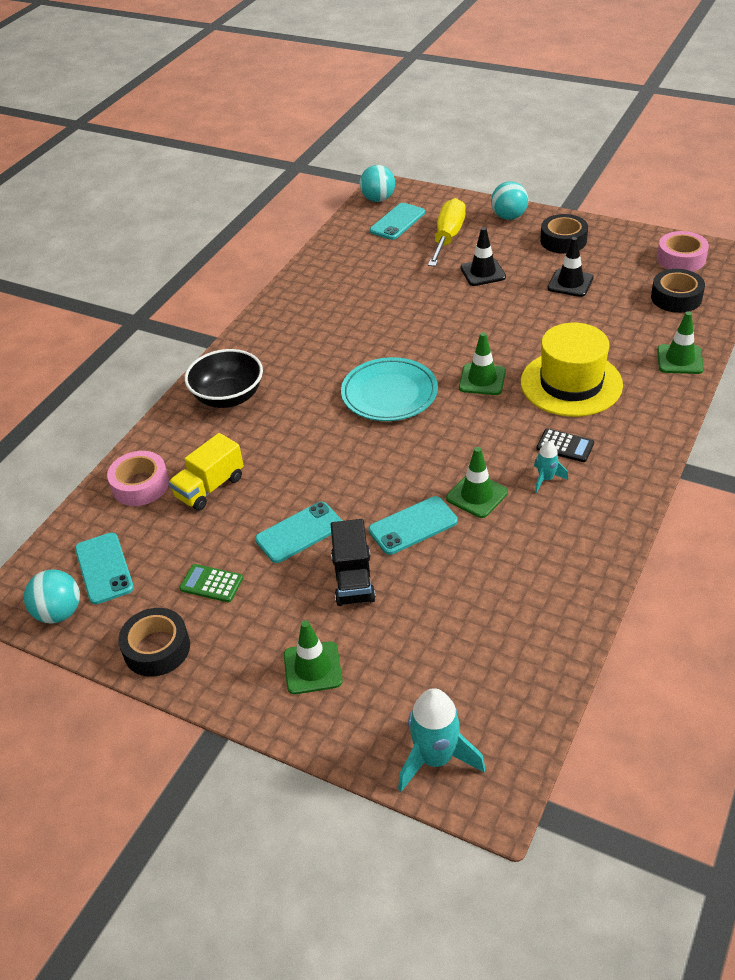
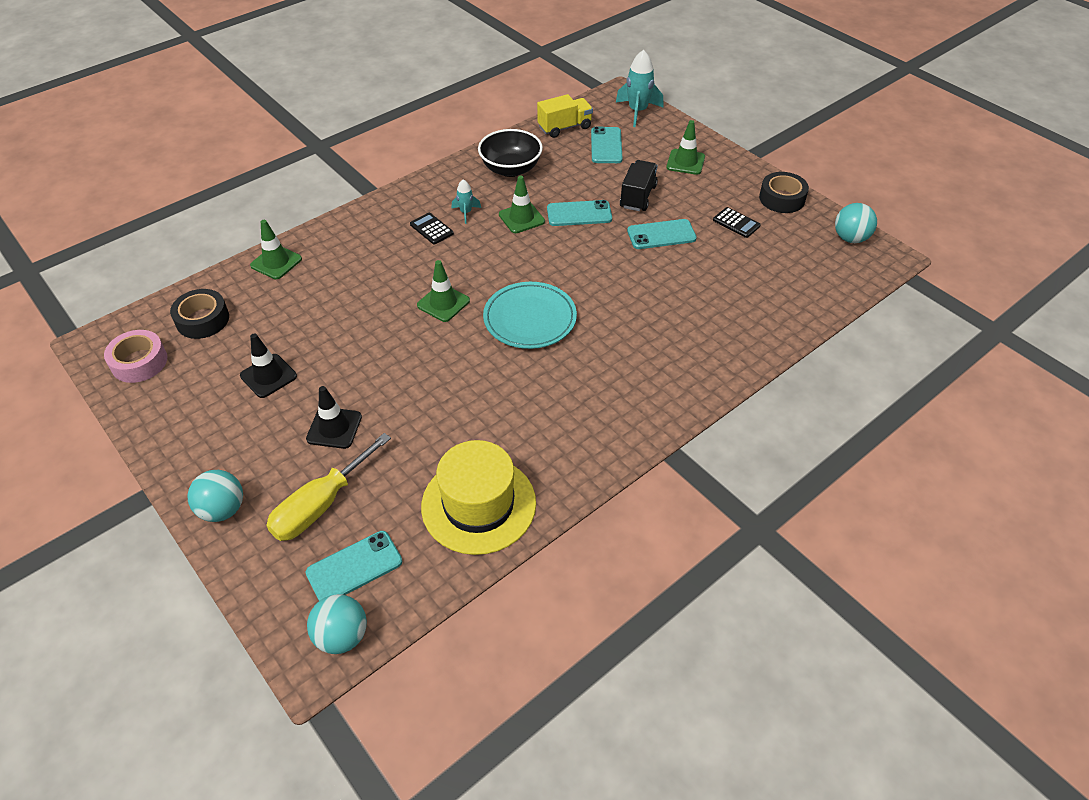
camera: 160 degrees left, 5 degrees up
(104, 568) = (815, 257): turquoise phone -> turquoise phone (606, 146)
(140, 485) = (778, 311): pink tape -> none
(210, 487) = (719, 289): yellow truck -> yellow truck (564, 127)
(211, 583) = (736, 223): green calculator -> black calculator
(228, 397) = (677, 370): black bowl -> black bowl (511, 169)
(563, 240) = (211, 439): black tape -> none
(571, 383) = (378, 273): yellow hat -> yellow hat (478, 504)

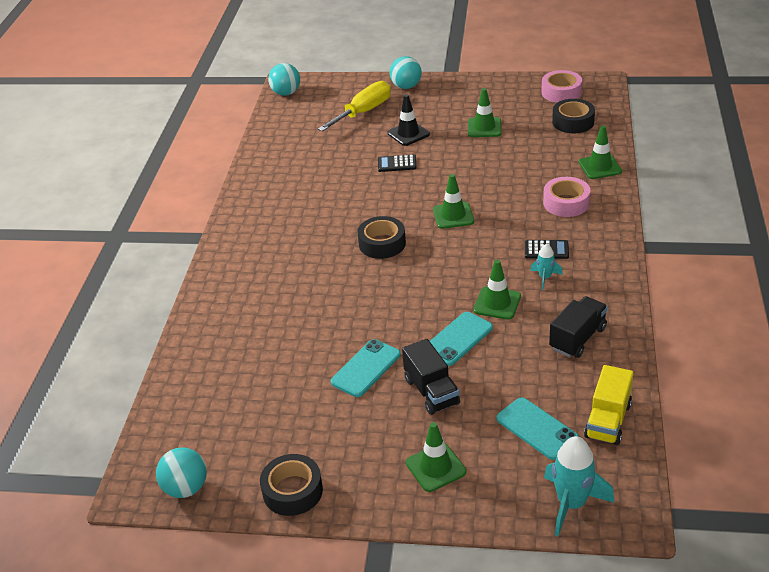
camera: 140 degrees right, 10 degrees down
(268, 376) = (484, 127): black traffic cone -> green traffic cone
(320, 505) = (363, 112): yellow screwdriver -> yellow screwdriver turned 45 degrees clockwise
(354, 252) = (566, 203): none -> pink tape
(354, 567) = (313, 108): turquoise phone -> none
(478, 504) = (285, 155): yellow hat -> none
(511, 169) = (577, 338): black bowl -> black truck
(530, 319) = (382, 243): turquoise plate -> black tape
(736, 223) = (312, 428): black calculator -> black calculator (397, 164)

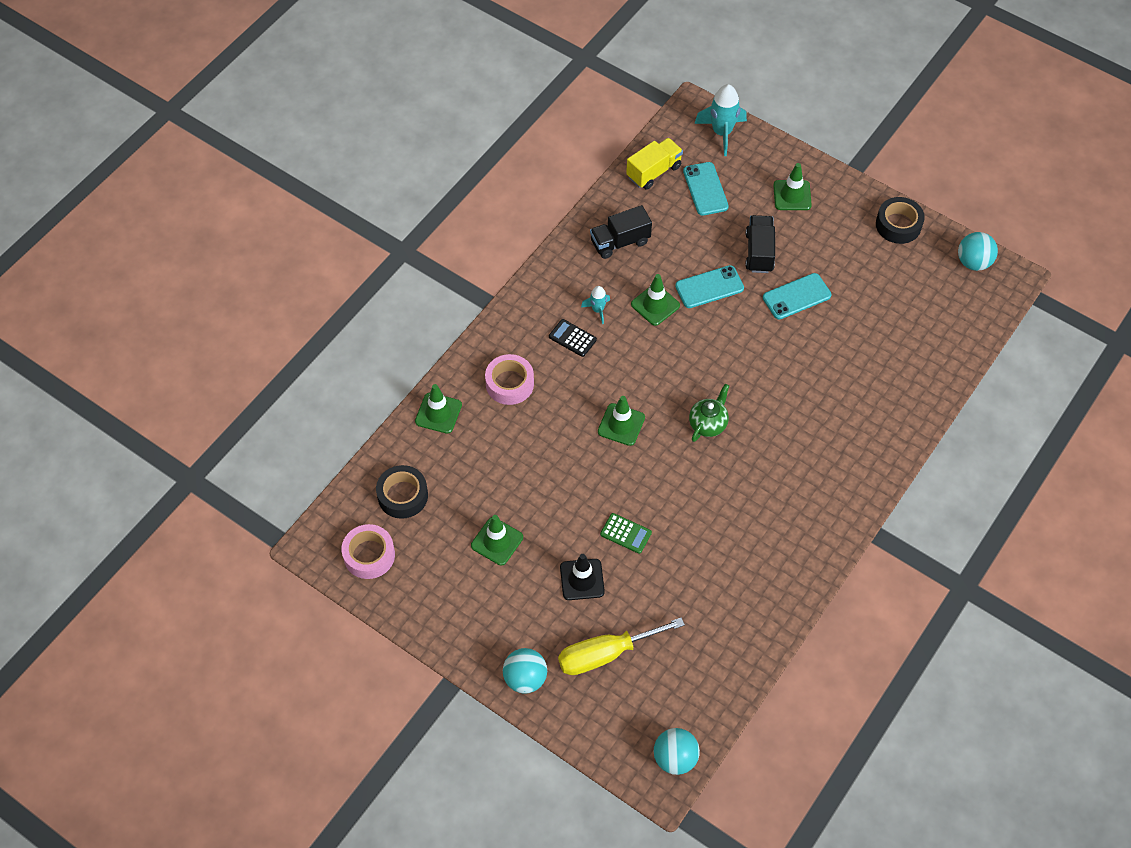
camera: 155 degrees left, 20 degrees up
(382, 243) = (708, 424): black tape -> green teapot
(397, 164) = (625, 533): black calculator -> green calculator

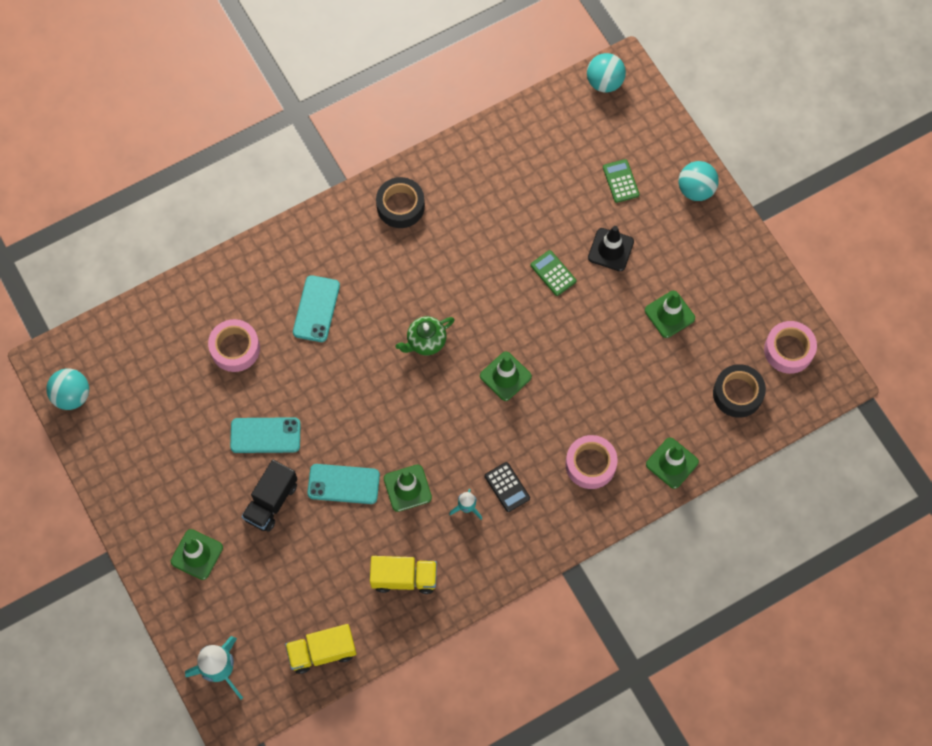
camera: 155 degrees left, 10 degrees up
(605, 654) = (620, 181): yellow screwdriver -> green calculator
(620, 242) = (404, 578): black truck -> yellow truck
(705, 189) = (281, 604): turquoise phone -> turquoise phone (316, 309)
(868, 351) = (235, 348): none -> pink tape
(898, 225) = (114, 470): black tape -> black tape (400, 206)

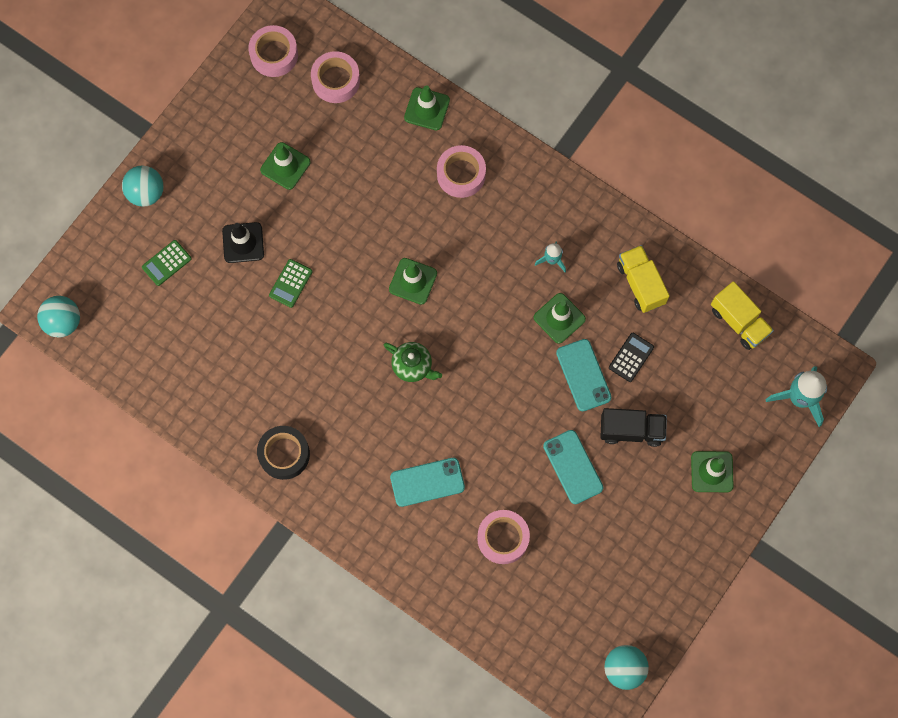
camera: 115 degrees left, 5 degrees up
(507, 487) = (516, 234): black calculator -> black calculator (631, 357)
(737, 393) = (336, 80): black tape -> pink tape

